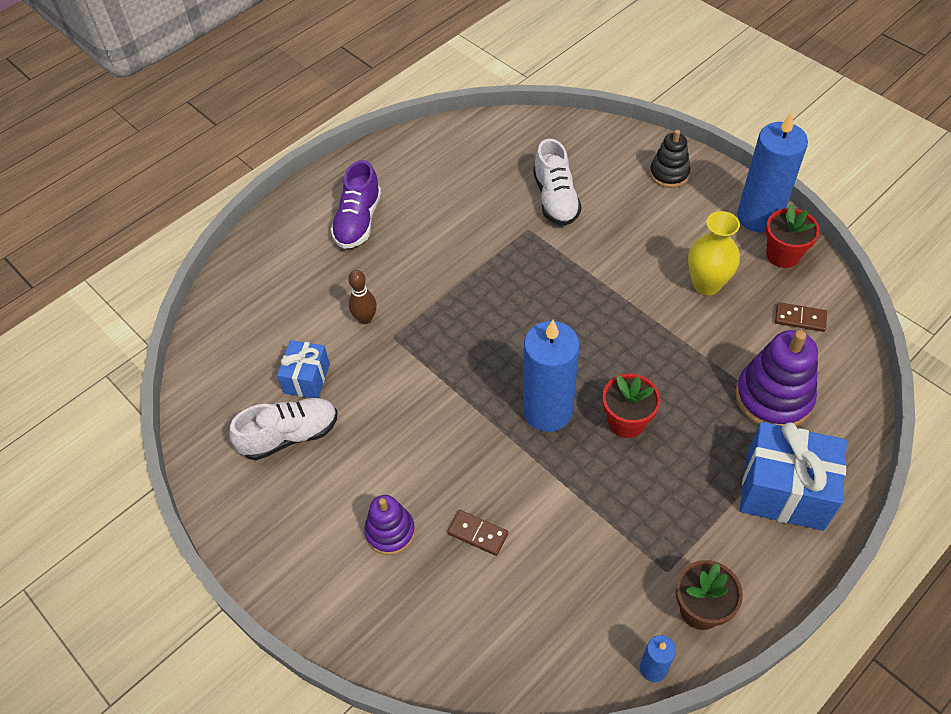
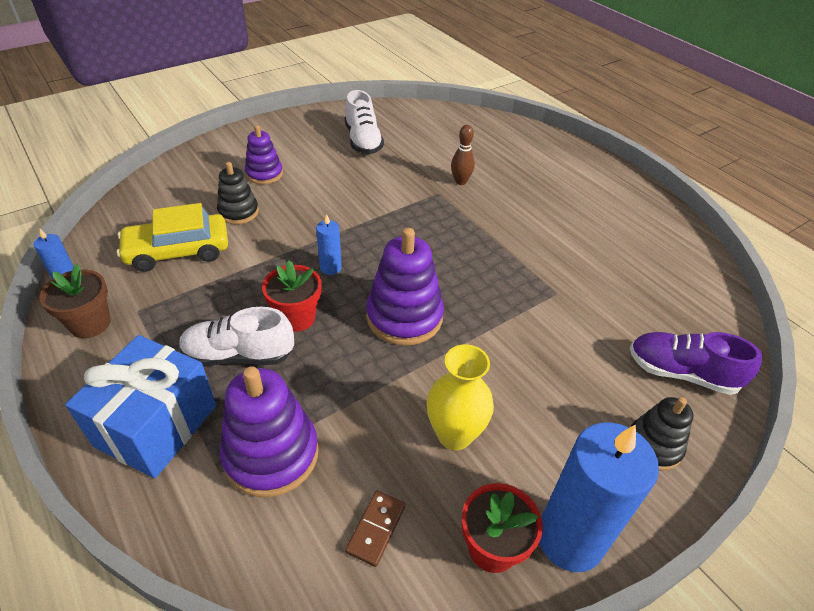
camera: 95 degrees right, 10 degrees down
(307, 378) = (410, 151): blue gift -> none
(358, 221) = (571, 188): purple shoe -> purple shoe (681, 373)
(477, 533) = (238, 212): brown domino -> black stacking toy
(547, 411) = (330, 267): blue candle -> blue candle, size x0.46
(555, 199) = (601, 322): white shoe -> white shoe (239, 355)
(566, 572) = (178, 251): none -> yellow car
(596, 336) = (404, 317): none -> purple stacking toy

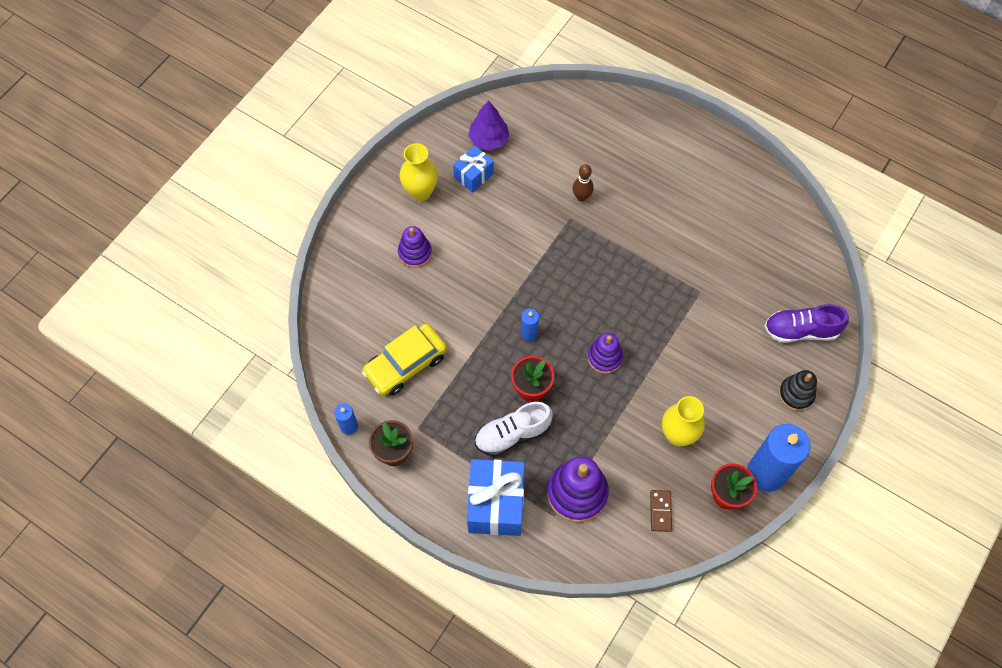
camera: 20 degrees left, 20 degrees up
(238, 212) = (423, 305): black stacking toy -> none
(305, 138) = (420, 192): none -> yellow vase
(363, 141) = (473, 175): white shoe -> blue gift
(394, 124) = (488, 139): none -> purple tree
(404, 317) = (604, 357): purple stacking toy -> purple stacking toy, size x0.61

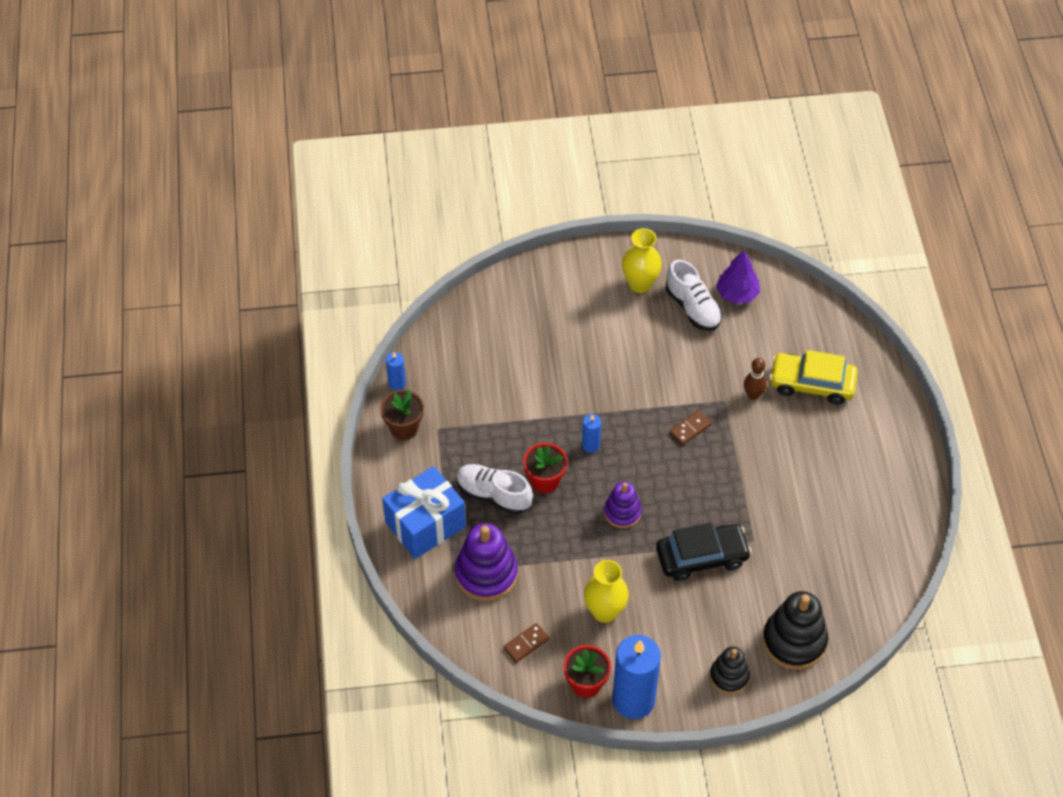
camera: 50 degrees right, 10 degrees down
(406, 364) = (482, 382): yellow car -> yellow car (812, 384)
(415, 253) = (583, 319): purple stacking toy -> none
(473, 175) = (693, 307): blue gift -> white shoe
(574, 258) = (690, 429): none -> brown domino
(685, 335) = (701, 557): none -> black car
(801, 330) = (794, 641): purple shoe -> black stacking toy

